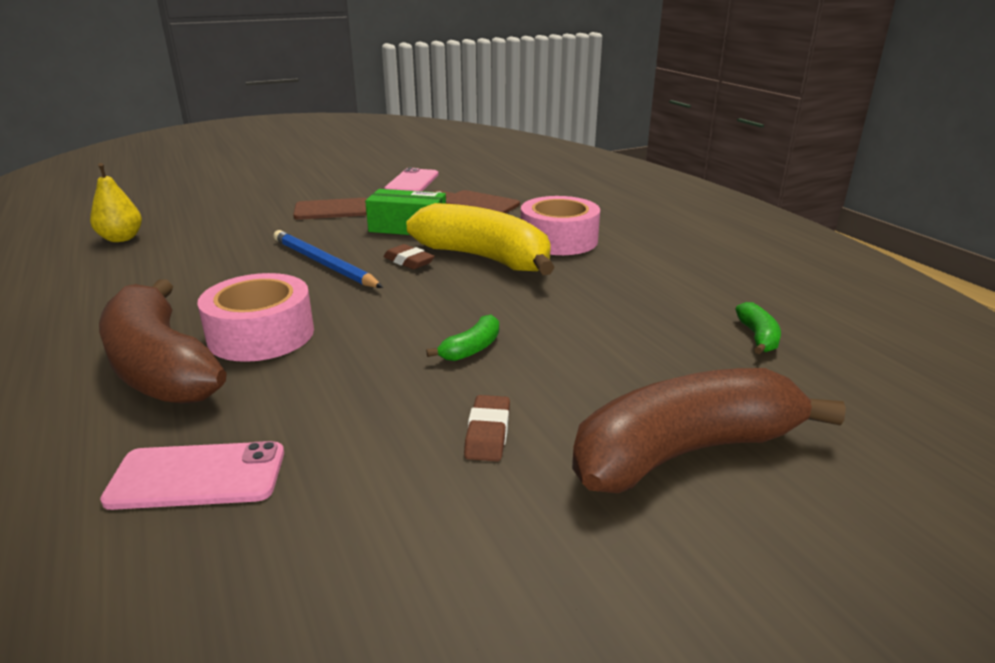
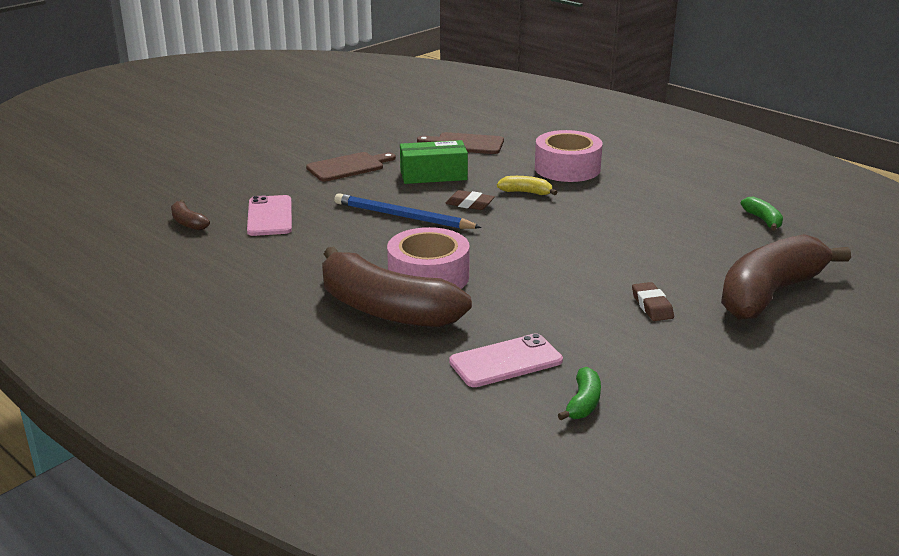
camera: 20 degrees left, 0 degrees up
(121, 238) = (188, 223): yellow pear -> brown banana
(412, 182) = (382, 129): pink phone -> pink phone (269, 216)
(471, 349) = (589, 259): green banana -> green banana (583, 403)
(484, 258) = (526, 192): yellow banana -> yellow banana, size x0.41

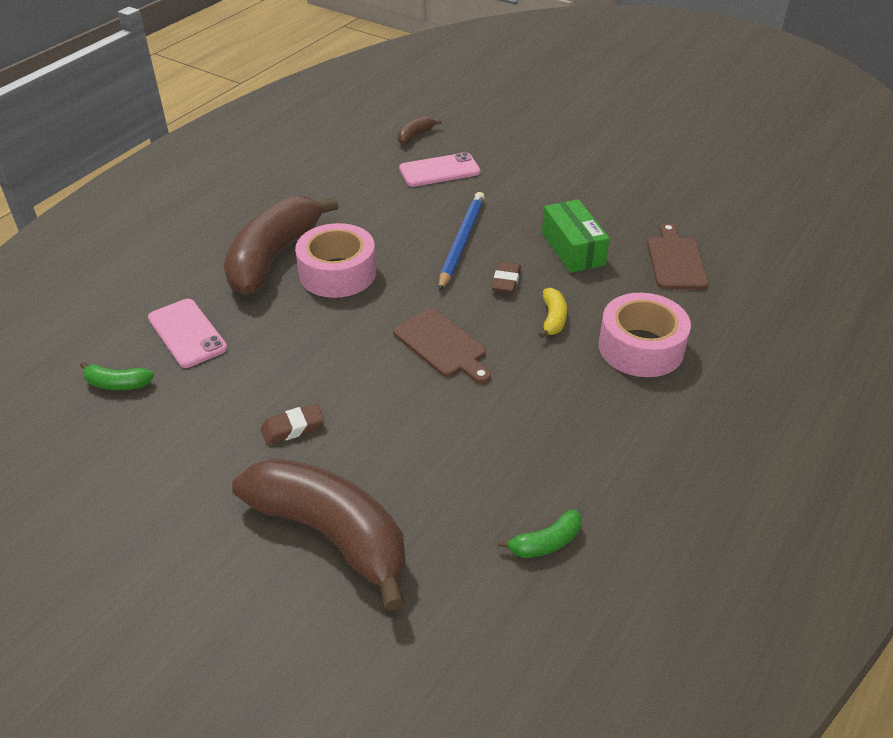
camera: 80 degrees right, 15 degrees up
(348, 167) = (569, 193): brown cutting board -> brown cutting board (442, 345)

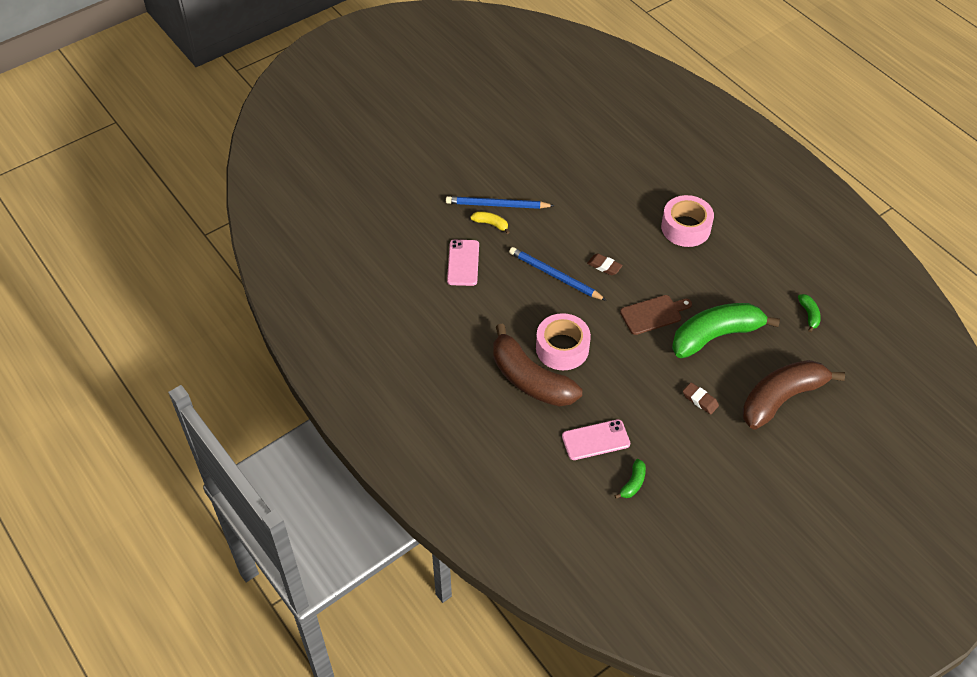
camera: 70 degrees left, 10 degrees up
(293, 428) = (700, 400): brown eraser -> brown eraser turned 45 degrees counterclockwise
(415, 135) = (407, 263): brown banana -> none
(433, 423) = (716, 336): none -> green banana
(552, 174) = (497, 205): none -> blue pencil
(553, 319) = (648, 256): yellow banana -> yellow banana (491, 224)
(572, 248) = (584, 224): green box -> none
(675, 261) = (615, 182): brown cutting board -> none

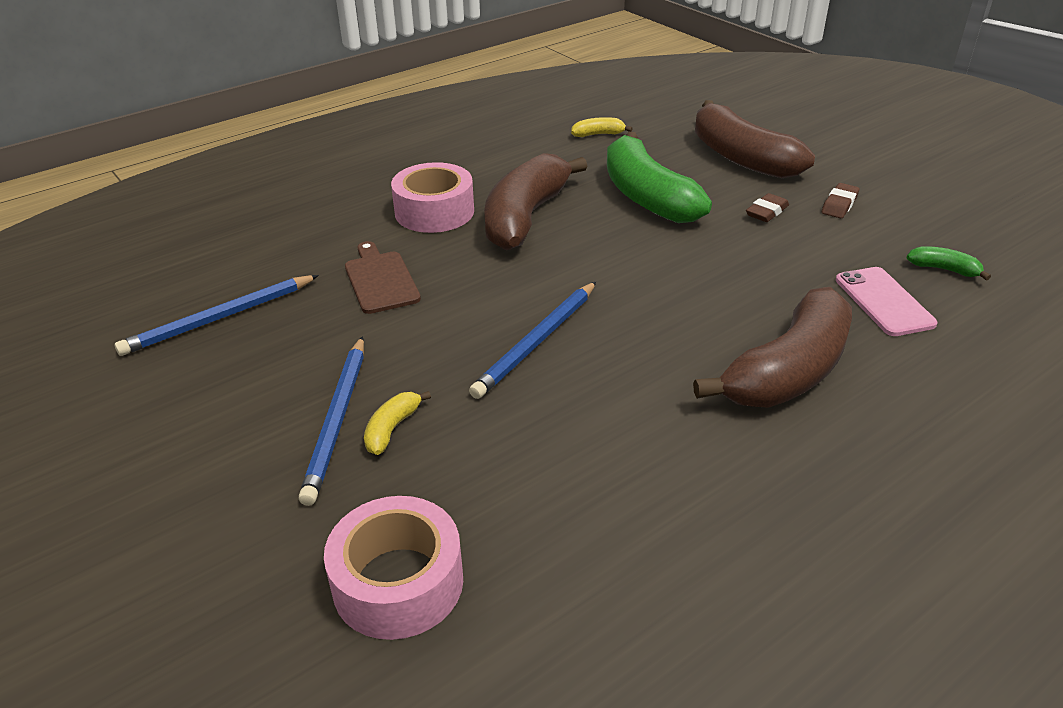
camera: 90 degrees left, 15 degrees down
(463, 263) = (502, 471): pink phone -> none
(562, 348) = (706, 334): pink tape -> pink tape (398, 582)
(573, 152) = (219, 318): none -> blue pencil
(604, 266) = (514, 288): brown eraser -> brown eraser (839, 205)
(653, 314) = (614, 244): brown cutting board -> brown cutting board (380, 280)
(683, 272) = (525, 217): none -> brown banana
(809, 315) = (598, 134): green banana -> yellow banana

